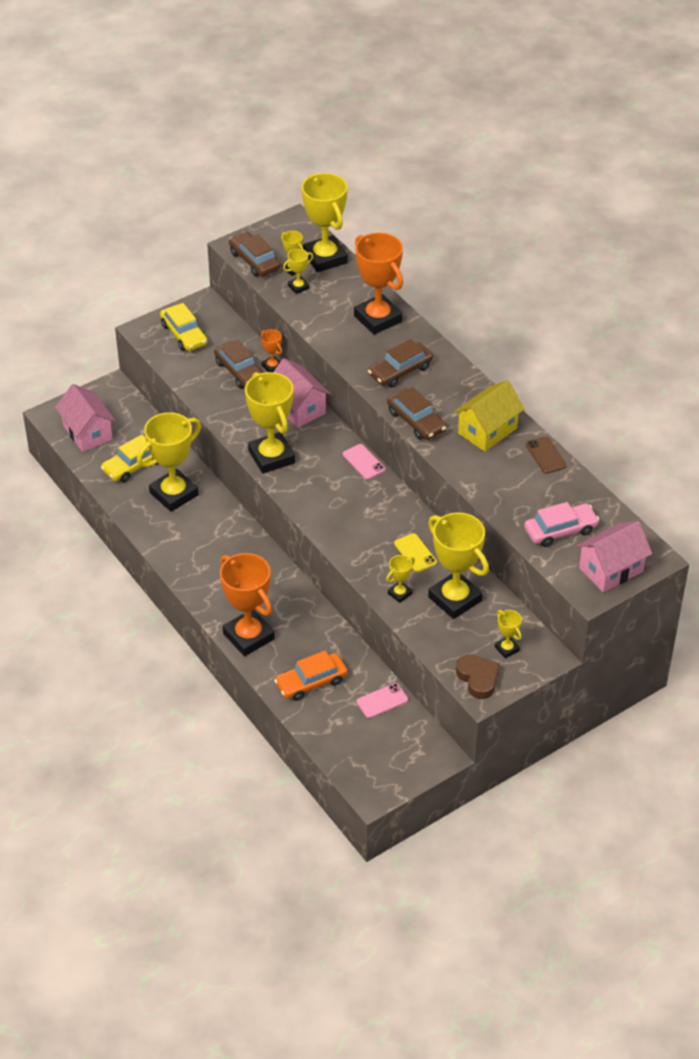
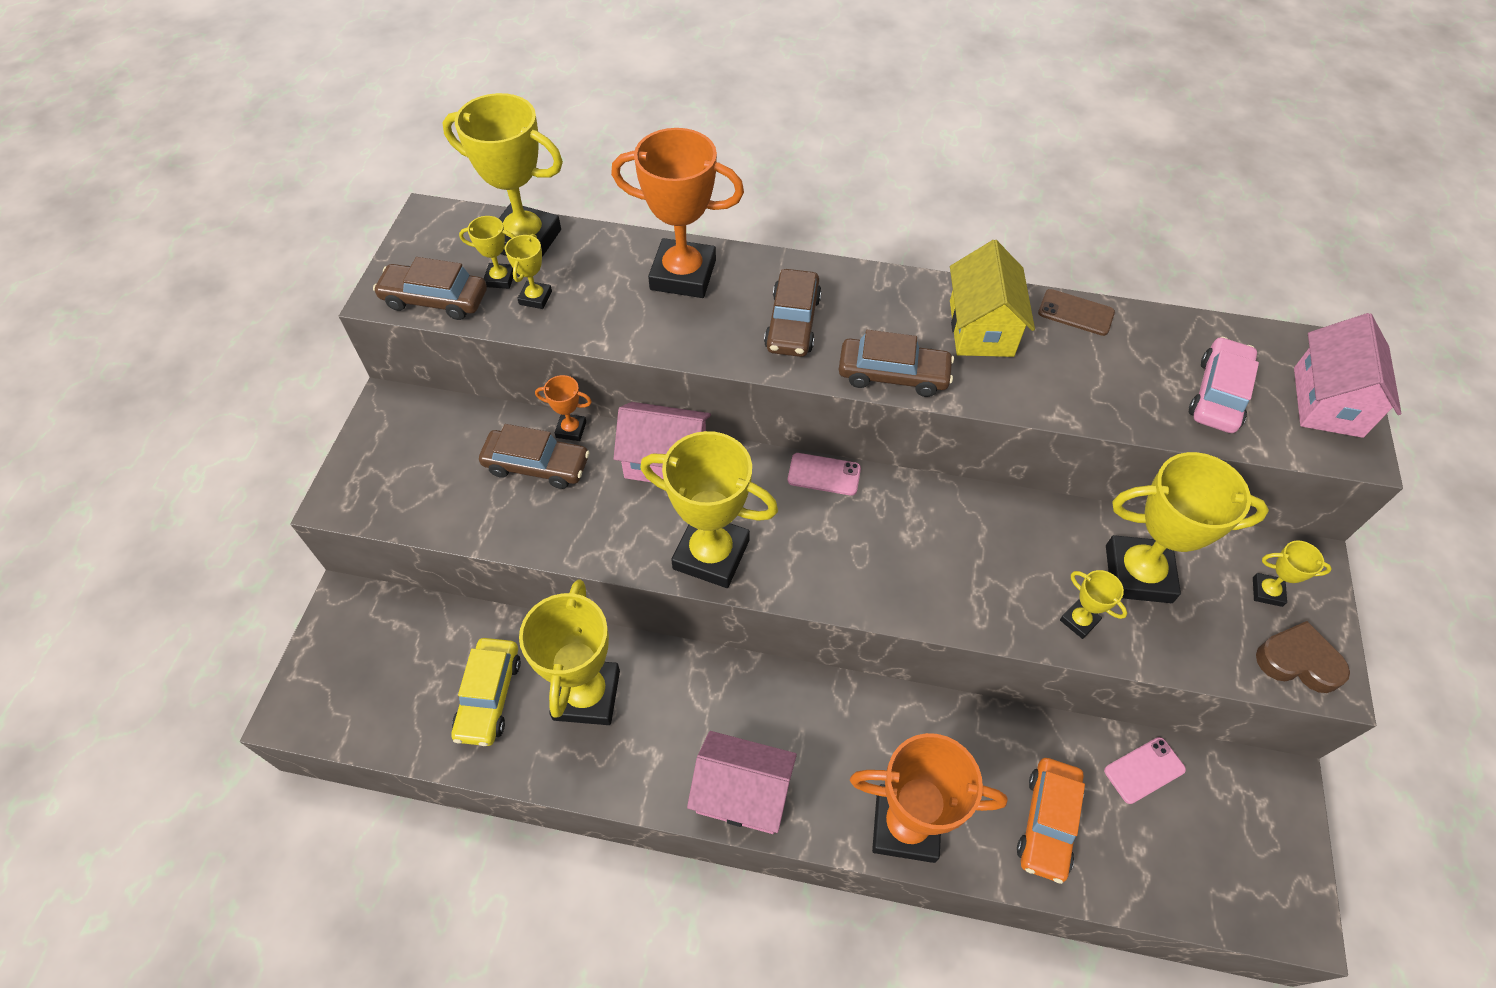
camera: 45 degrees left, 10 degrees up
(87, 432) = (373, 698): pink house -> pink house (742, 793)
(184, 334) = (404, 466): yellow car -> none
(382, 701) = (1144, 770): pink phone -> pink phone turned 45 degrees clockwise
(399, 593) = (1079, 621): yellow trophy -> yellow trophy turned 45 degrees counterclockwise
(415, 553) = (1024, 549): yellow phone -> none

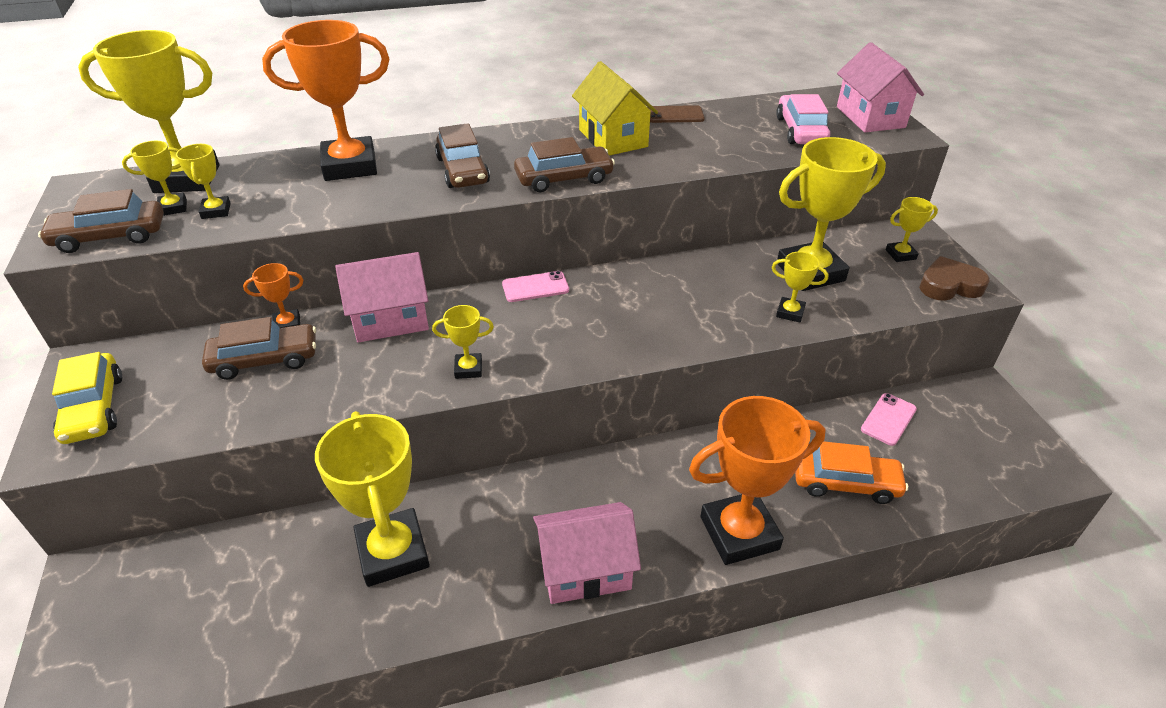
camera: 25 degrees left, 15 degrees down
(489, 696) = (288, 594): yellow car -> yellow car (93, 408)
(711, 554) = (468, 369): yellow trophy -> yellow trophy, size x0.46
(1047, 822) = (845, 483): orange car -> orange car turned 75 degrees counterclockwise

